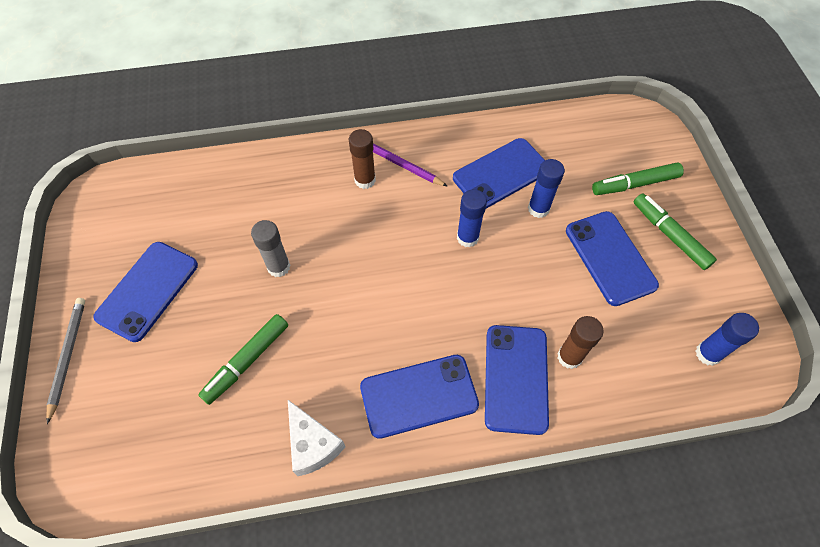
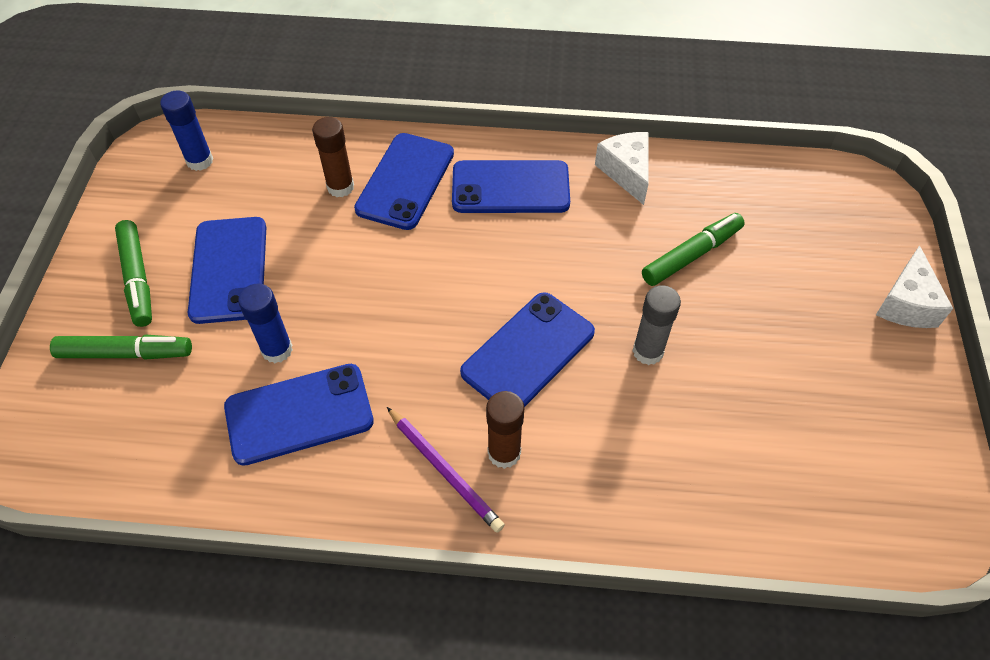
camera: 165 degrees left, 5 degrees down
(67, 357) = (906, 304): grey pencil -> white cheese
(148, 291) = (822, 359): blue phone -> blue phone (528, 352)
(467, 237) = (390, 333): blue glue stick -> none

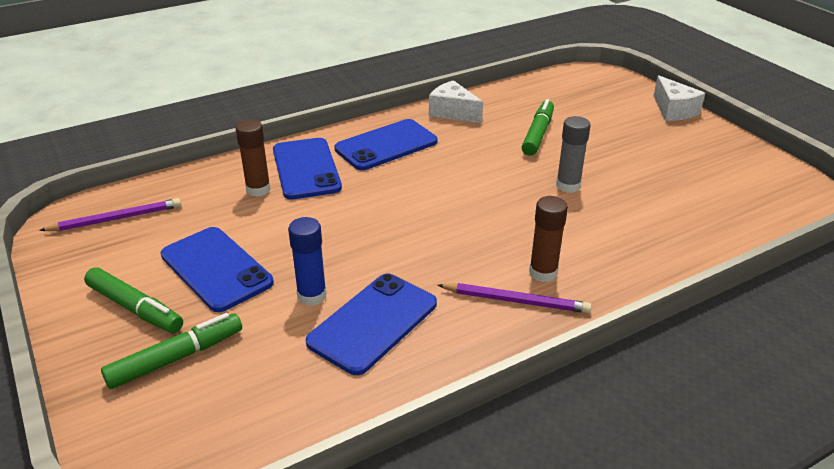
camera: 35 degrees left, 20 degrees down
(200, 161) = (116, 219): blue glue stick -> purple pencil
(528, 352) = (496, 217): blue phone -> none

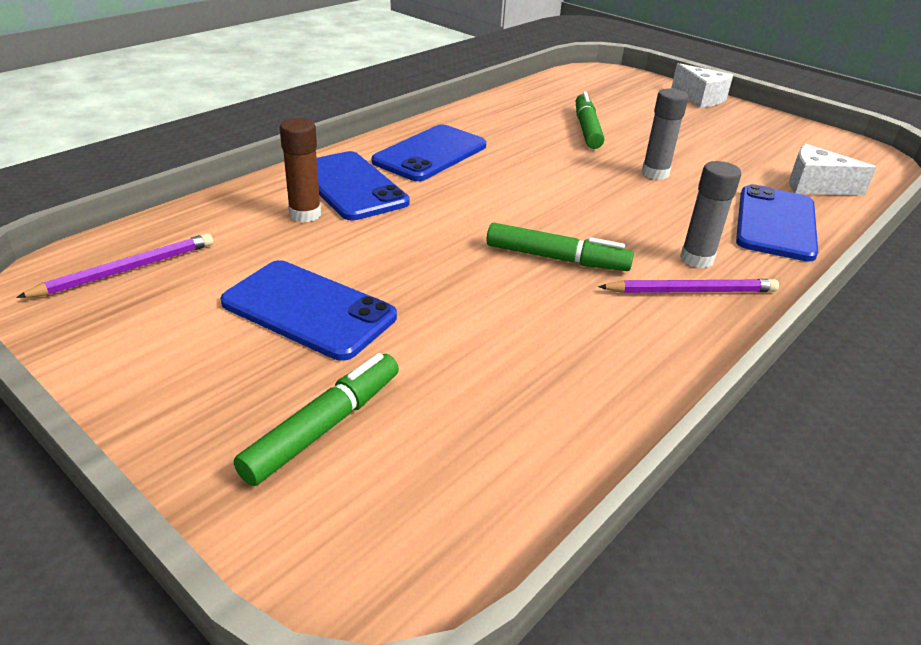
camera: 20 degrees left, 0 degrees up
(135, 308) = (223, 374): green marker -> green marker (556, 258)
(312, 296) = (455, 322): blue glue stick -> none
(373, 323) = (551, 340): blue phone -> blue phone (775, 223)
(452, 112) = (481, 116): white cheese -> white cheese (815, 186)
(543, 273) = (696, 259): brown glue stick -> grey glue stick

